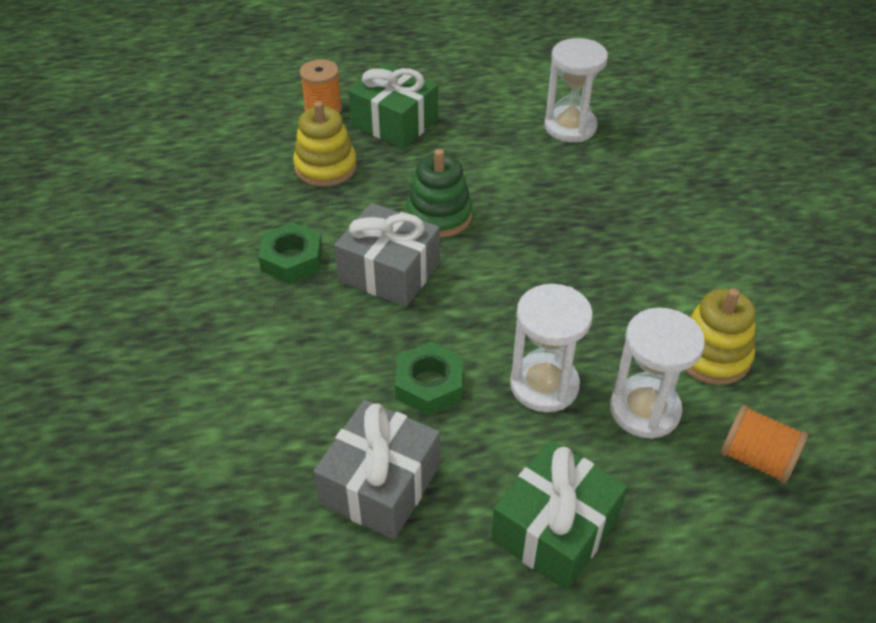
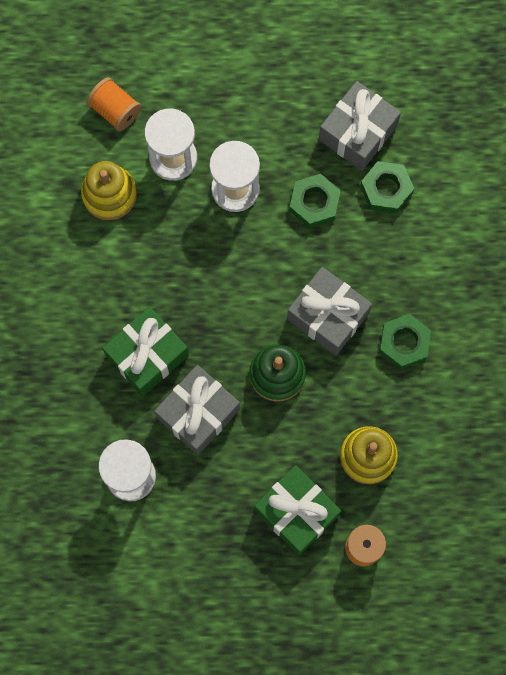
camera: 170 degrees left, 30 degrees up
(328, 415) = (386, 189): none -> green nut
(518, 176) = (198, 413): none -> grey gift
(555, 529) = (257, 85): green gift -> green gift (147, 355)

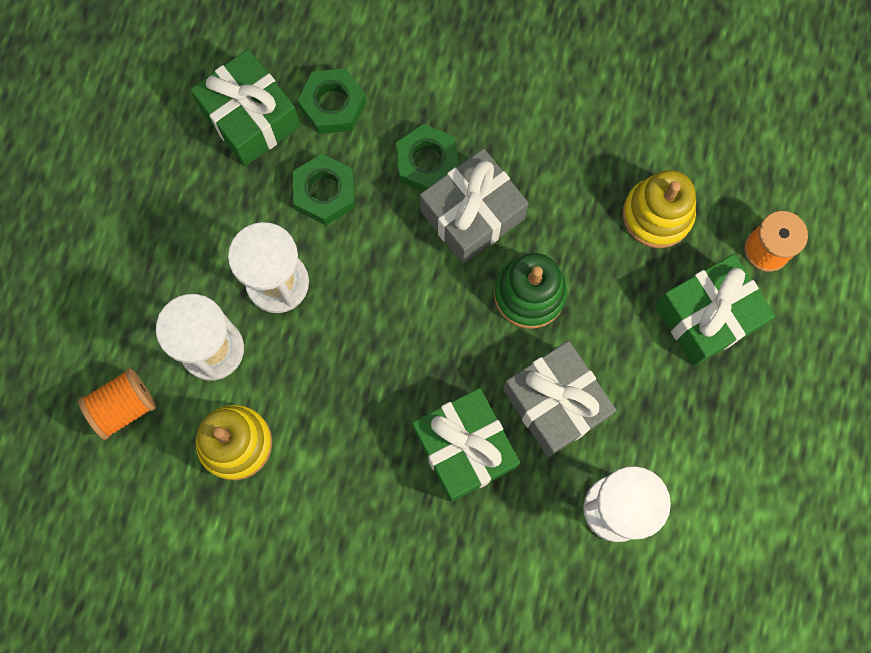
camera: 75 degrees left, 0 degrees up
(358, 132) = (250, 118): grey gift -> green gift
(404, 343) = (529, 136): green nut -> green nut (427, 163)

